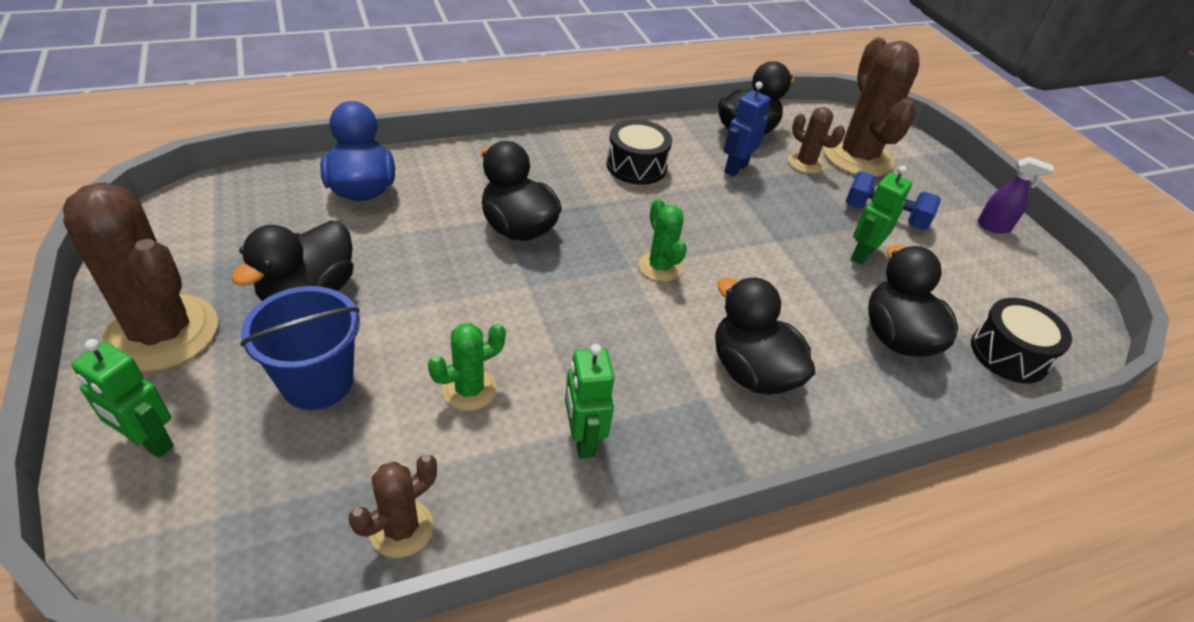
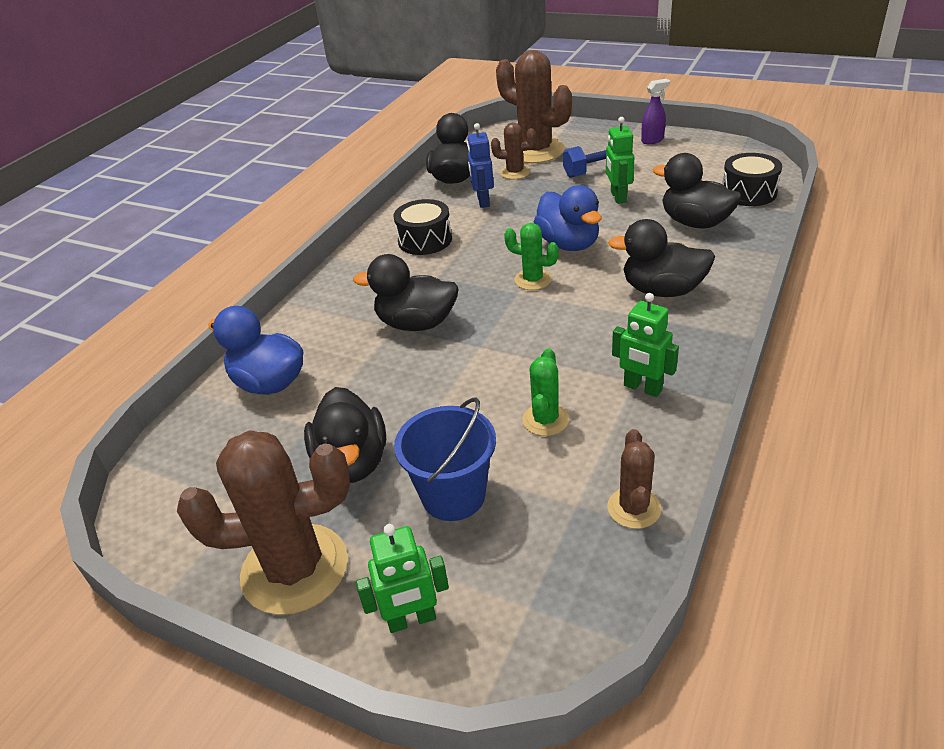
camera: 35 degrees left, 5 degrees down
(742, 261) = (568, 244): none -> blue duck

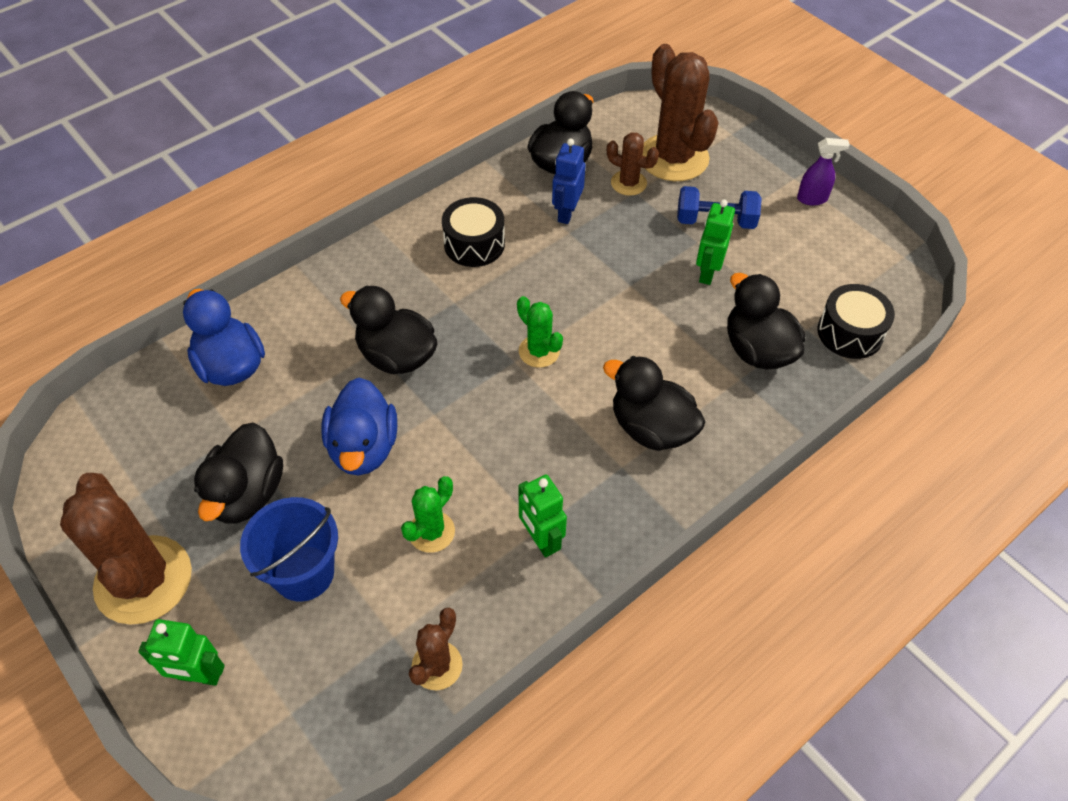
camera: 20 degrees right, 15 degrees up
(295, 569) = (143, 580): brown cactus -> brown cactus turned 45 degrees clockwise
(568, 244) = (607, 318): blue duck -> blue duck (363, 448)

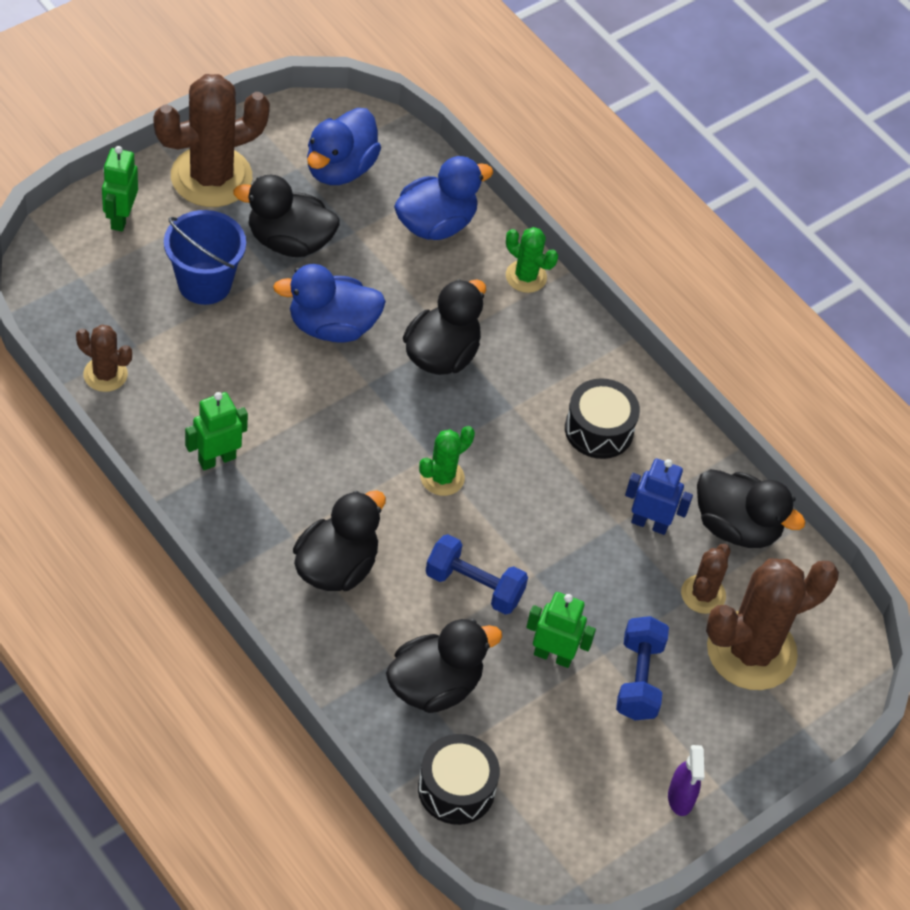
camera: 85 degrees right, 0 degrees up
(145, 452) = (340, 168): none -> blue duck
(431, 532) = (235, 376): green cactus -> green cactus (526, 277)
(650, 325) = (474, 586): none -> blue dumbbell

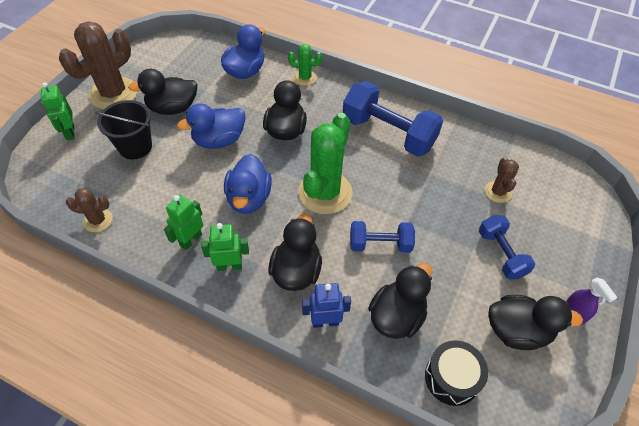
camera: 20 degrees left, 0 degrees up
(204, 283) = (135, 147): blue bucket -> black bucket
(340, 168) = (181, 65): blue duck -> blue duck (249, 198)
(442, 477) = (325, 192): green cactus -> green cactus, size x1.98
(553, 655) = (448, 263): green robot -> green robot (229, 266)
(599, 430) = (388, 133): black drum -> blue dumbbell
(649, 523) = (445, 168): blue robot -> blue robot (325, 322)
(736, 527) = (487, 151): black duck -> black duck (517, 331)
(751, 651) = (543, 210): brown cactus -> none

